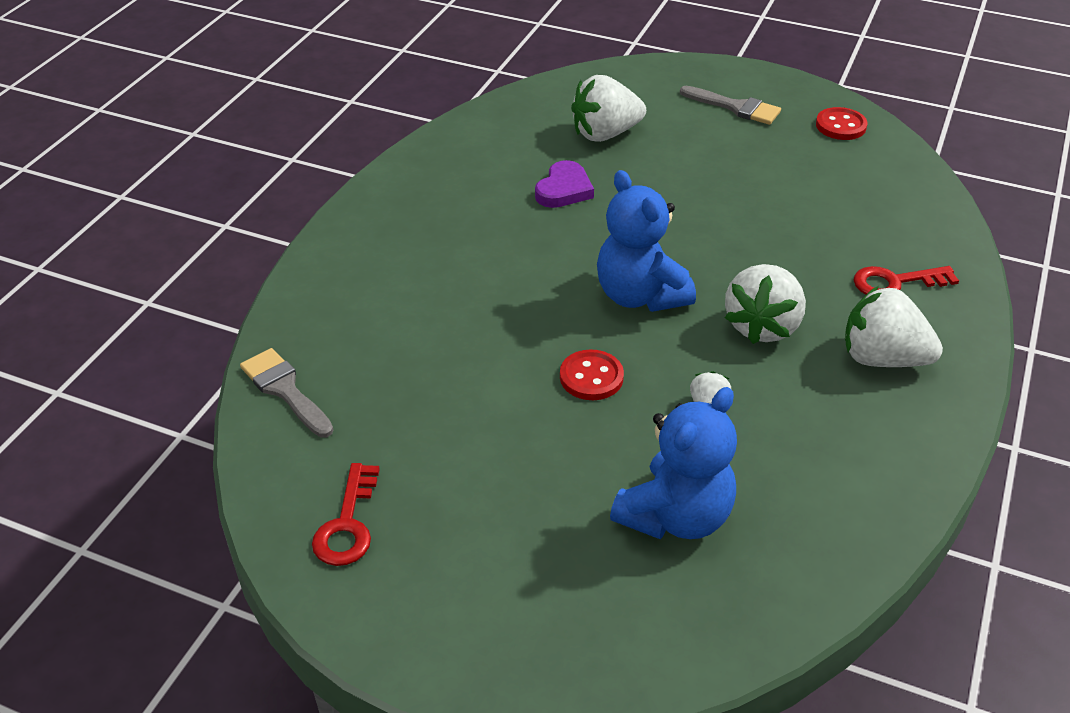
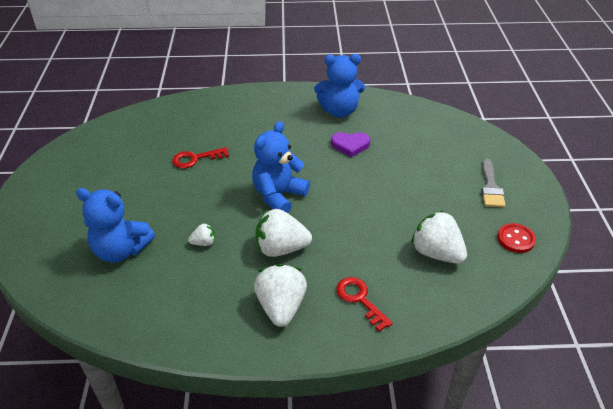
camera: 65 degrees right, 0 degrees up
(285, 390) = (154, 113): grey brush -> none
(347, 524) = (84, 155): red key -> red key (195, 159)
(466, 172) = (339, 111): none -> blue teddy bear
(591, 377) = (206, 196): red button -> none
(605, 134) = (414, 145): white strawberry -> white strawberry (436, 253)

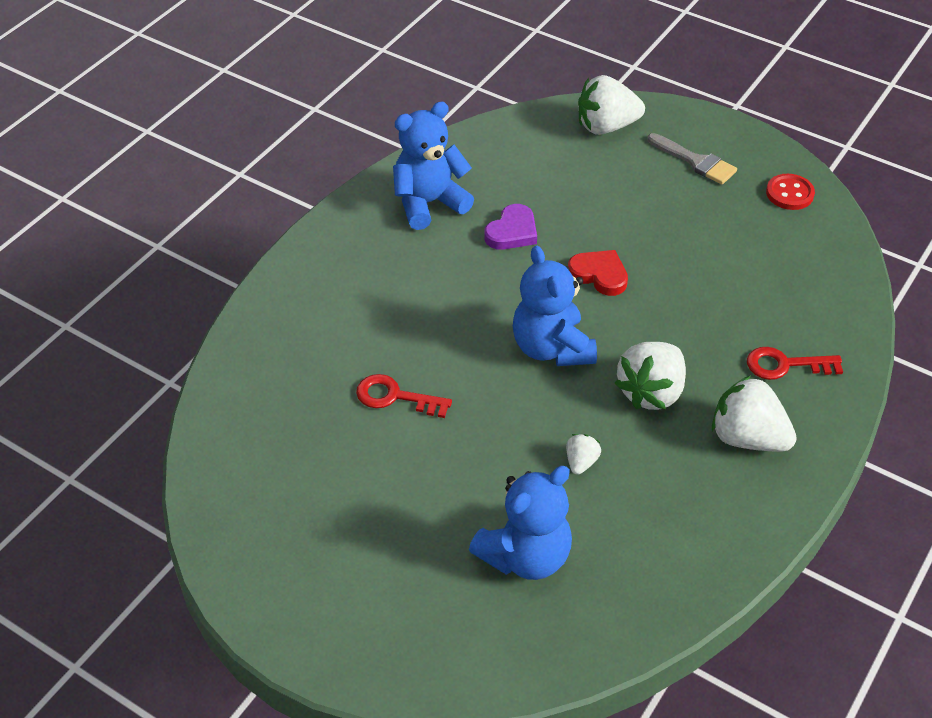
camera: 55 degrees left, 5 degrees up
(195, 159) = (395, 397): red key -> red key turned 90 degrees clockwise
(339, 111) = (429, 203): blue teddy bear -> blue teddy bear turned 150 degrees counterclockwise
(352, 189) = (599, 275): none -> red heart
(436, 253) = (762, 265): white strawberry -> white strawberry (606, 126)

